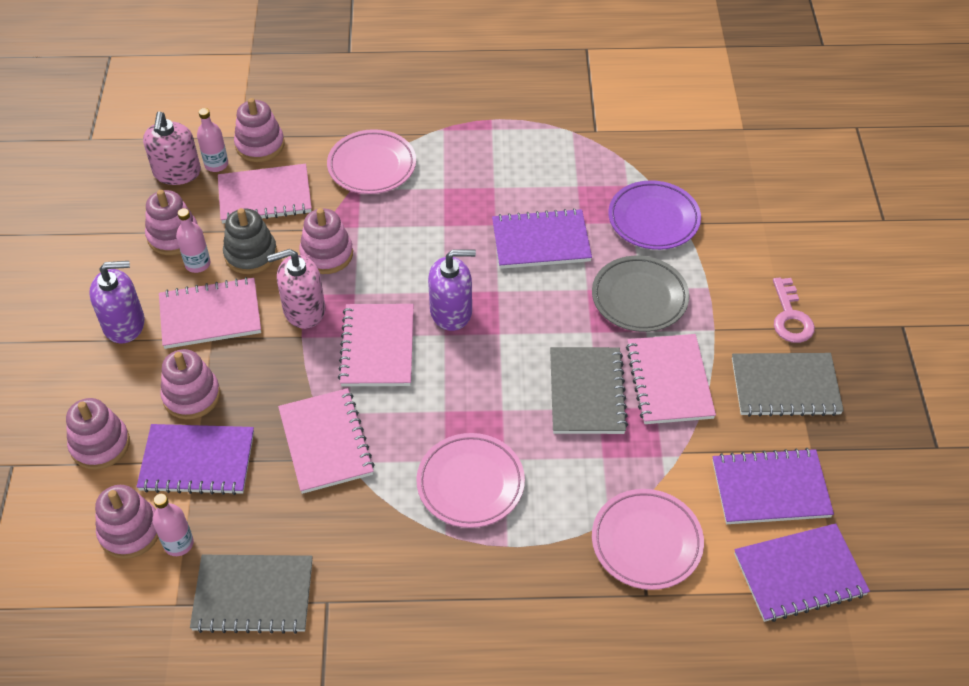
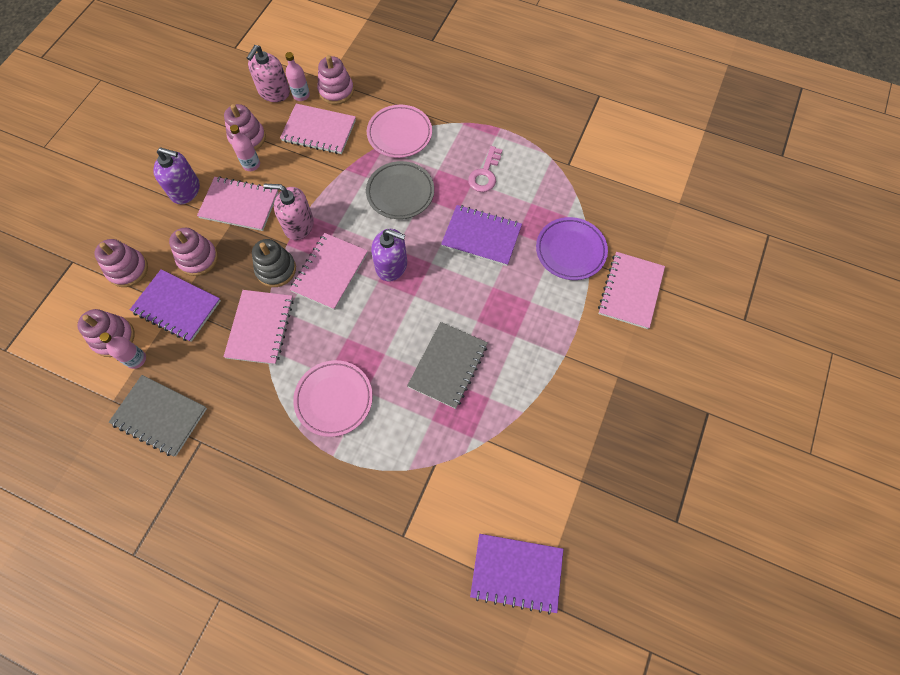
camera: 25 degrees right, 15 degrees up
(251, 254) = (287, 170): grey stacking toy -> grey stacking toy (276, 269)
(327, 254) = (335, 189): pink stacking toy -> none
(639, 298) = (525, 308): grey plate -> grey plate (400, 193)
(646, 542) = (425, 497): pink plate -> none
(669, 381) = (510, 382): pink notebook -> pink notebook (630, 291)
(770, 489) = (534, 497): purple notebook -> none
(785, 386) = (590, 423): grey notebook -> none
(790, 317) = (626, 369): pink key -> pink key (485, 174)

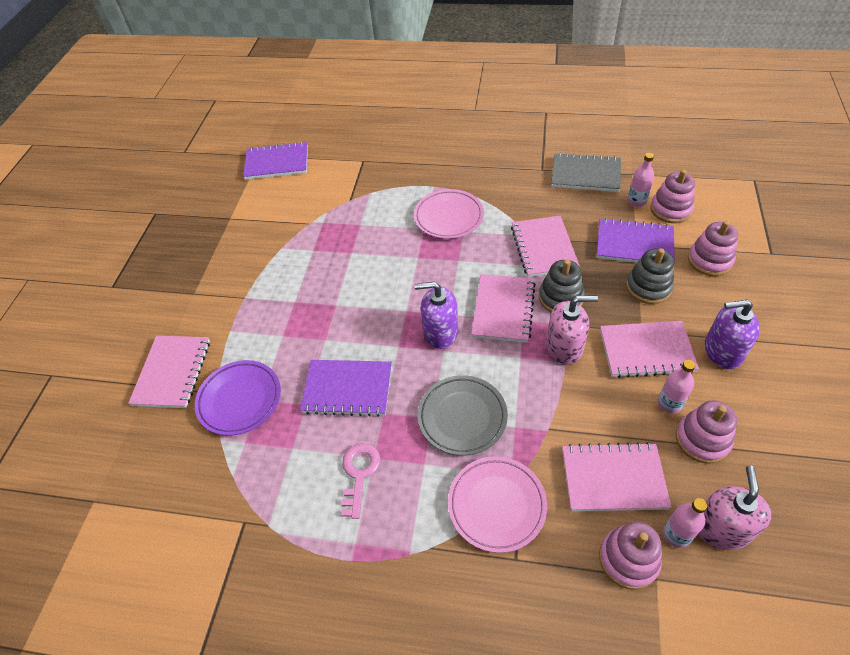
camera: 170 degrees right, 15 degrees down
(198, 258) = (648, 287): pink stacking toy -> grey stacking toy
(448, 366) = (355, 263): grey notebook -> none

